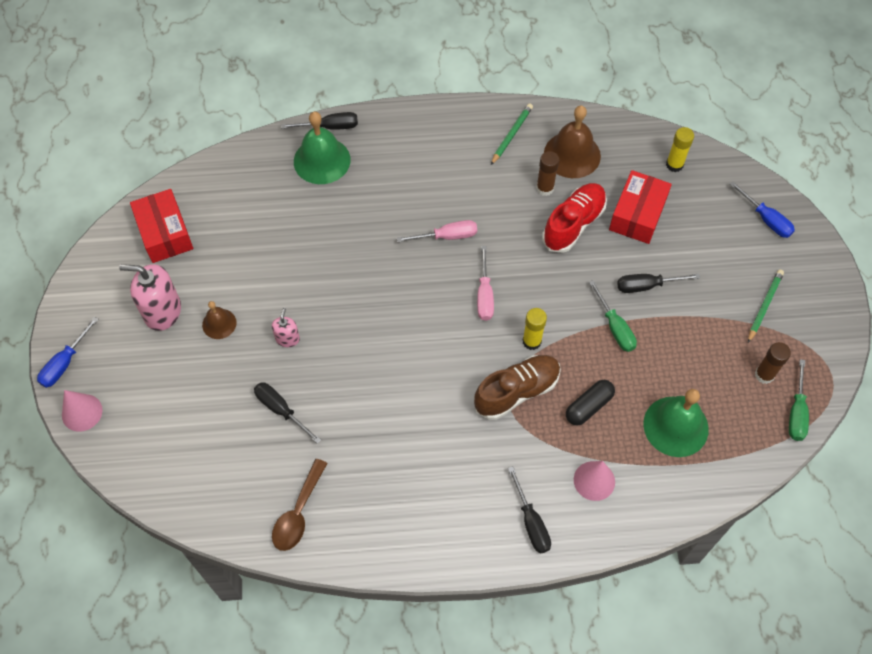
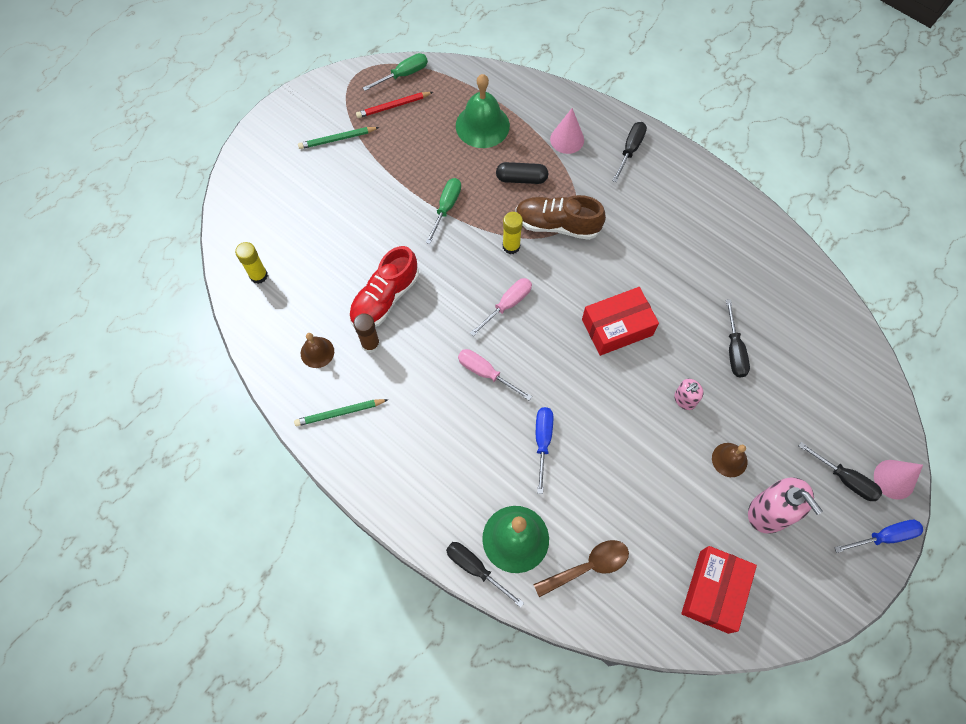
camera: 135 degrees left, 5 degrees up
(298, 513) = (777, 273): brown spoon -> brown spoon (588, 566)
(572, 154) = (317, 352): brown bell -> brown bell, size x0.55
(573, 224) = (385, 298): red shoe -> red shoe turned 45 degrees counterclockwise
(637, 214) = (333, 264): red box -> red box (617, 327)
(646, 286) = (392, 214): black screwdriver -> black screwdriver (845, 479)
(764, 375) = (393, 106): brown glue stick -> red pencil
(766, 219) = (257, 185): blue screwdriver -> blue screwdriver (542, 441)

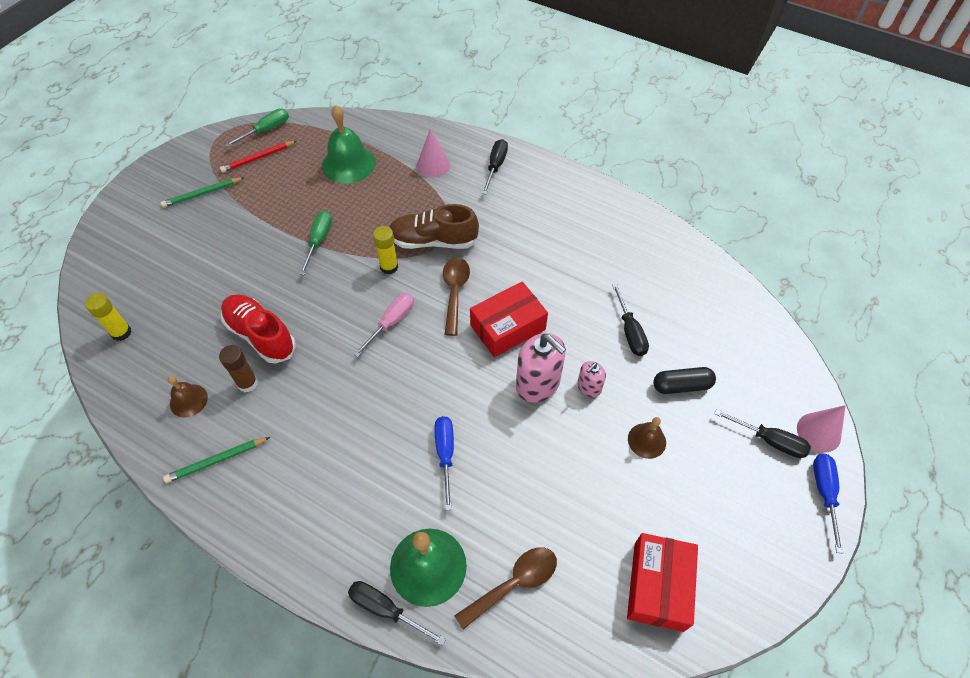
camera: 10 degrees left, 10 degrees down
(385, 298) = (260, 335): red shoe -> red shoe turned 105 degrees clockwise
(485, 373) = (375, 393): pink screwdriver -> none
(521, 178) = (392, 205): black capsule -> black capsule (681, 386)
(571, 283) = (455, 292): none -> brown spoon
(769, 512) = (699, 488): pink soap dispenser -> pink soap dispenser (538, 384)
(884, 536) = (824, 493): blue screwdriver -> blue screwdriver turned 60 degrees counterclockwise

